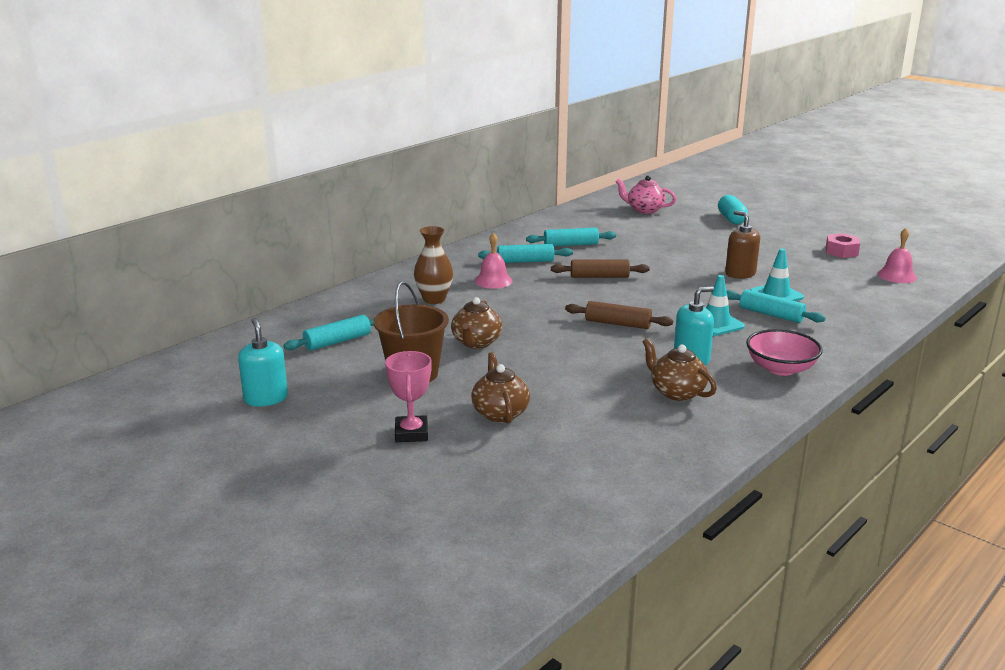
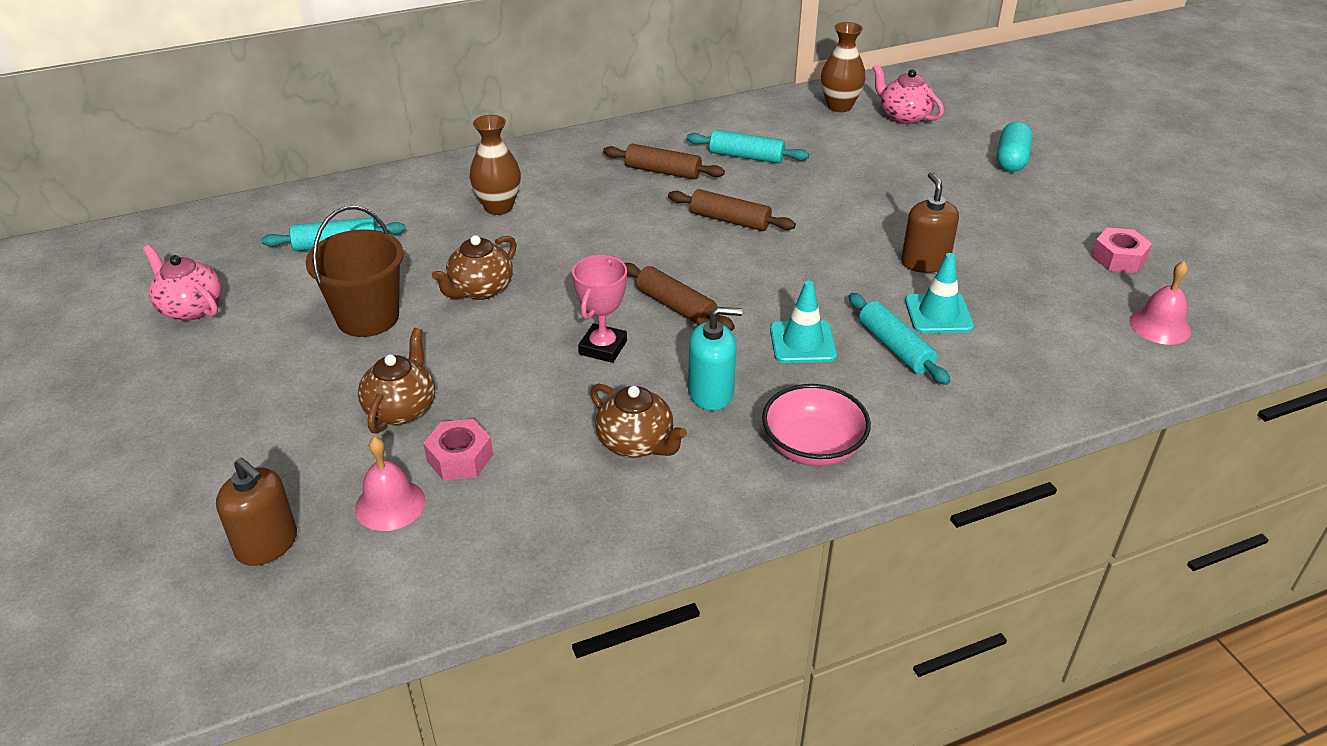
camera: 25 degrees right, 15 degrees up
(266, 398) = (190, 308): turquoise soap dispenser -> pink teapot
(411, 433) = (281, 408): pink trophy -> pink trophy (603, 347)
(493, 281) = (594, 194): pink bell -> pink bell (390, 504)
(495, 503) = (267, 544): none -> brown soap dispenser
(525, 261) = (663, 171): turquoise rolling pin -> brown rolling pin
(572, 427) = (460, 458): none -> pink nut
(599, 211) = (839, 106): none -> brown vase
(676, 392) = (636, 444): brown teapot -> brown teapot turned 150 degrees clockwise

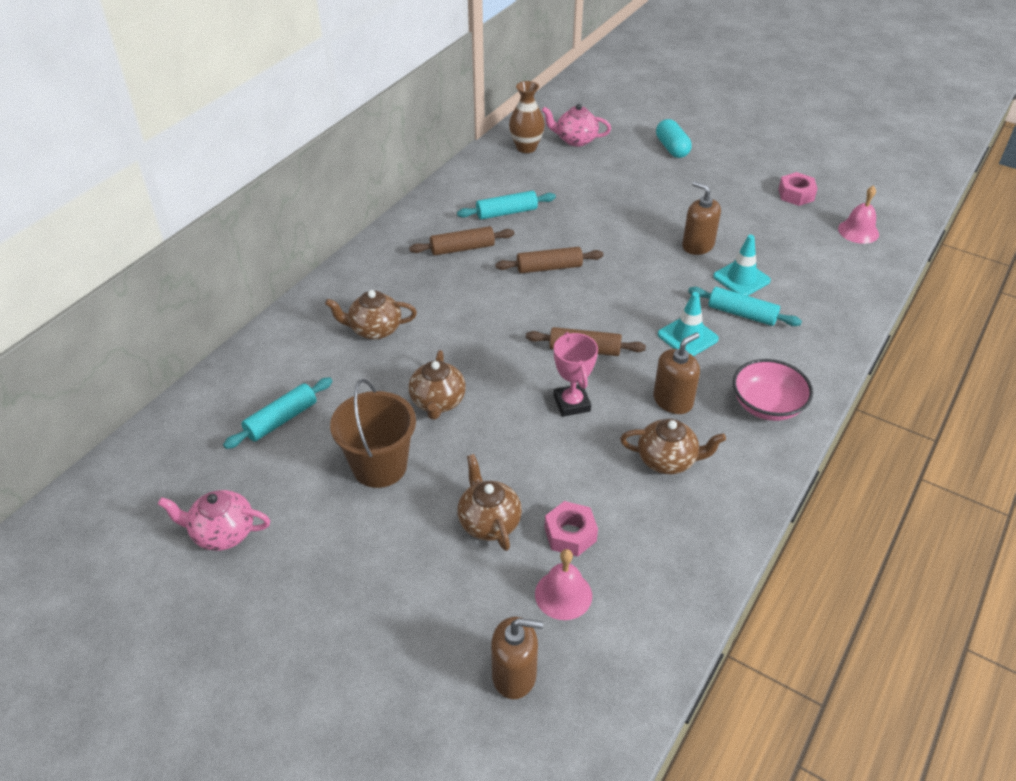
camera: 35 degrees left, 5 degrees up
(498, 207) = (374, 329): brown vase -> brown teapot
(711, 393) = (673, 400): turquoise soap dispenser -> brown soap dispenser

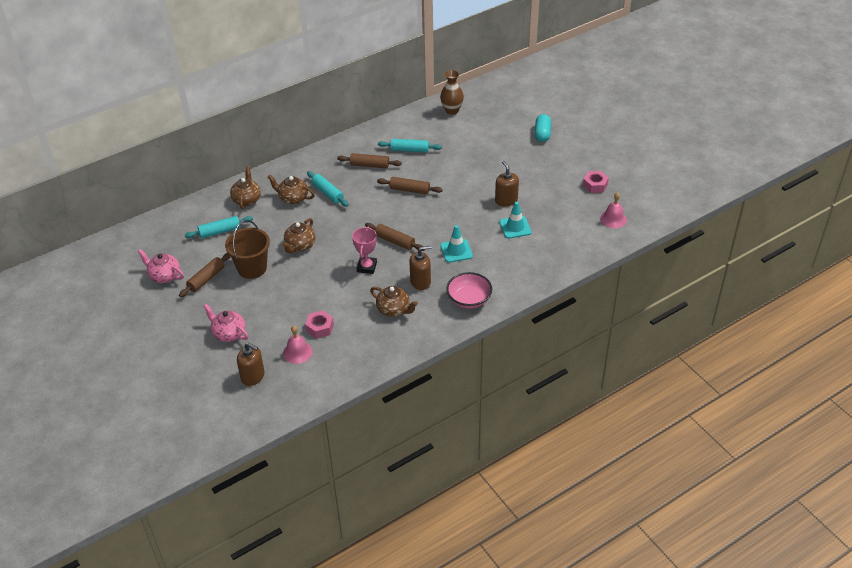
camera: 25 degrees right, 0 degrees up
(307, 512) = (206, 279): none -> brown rolling pin
(489, 522) = (286, 310): brown teapot -> brown teapot (247, 200)
(575, 140) = (486, 113): pink teapot -> pink teapot (228, 333)
(742, 314) = (497, 247): turquoise rolling pin -> turquoise rolling pin (328, 193)

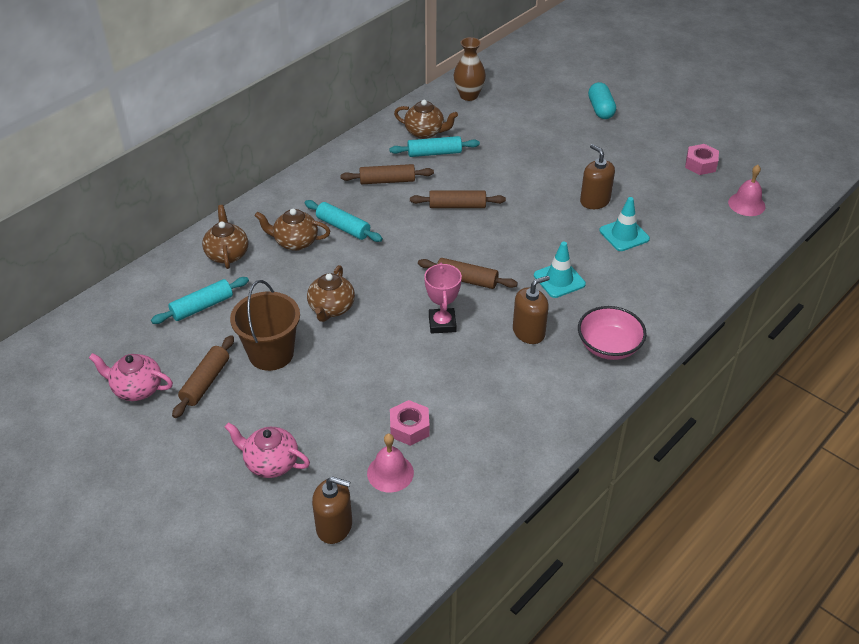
camera: 15 degrees left, 0 degrees up
(394, 310) = (508, 380): brown teapot -> brown teapot (425, 132)

